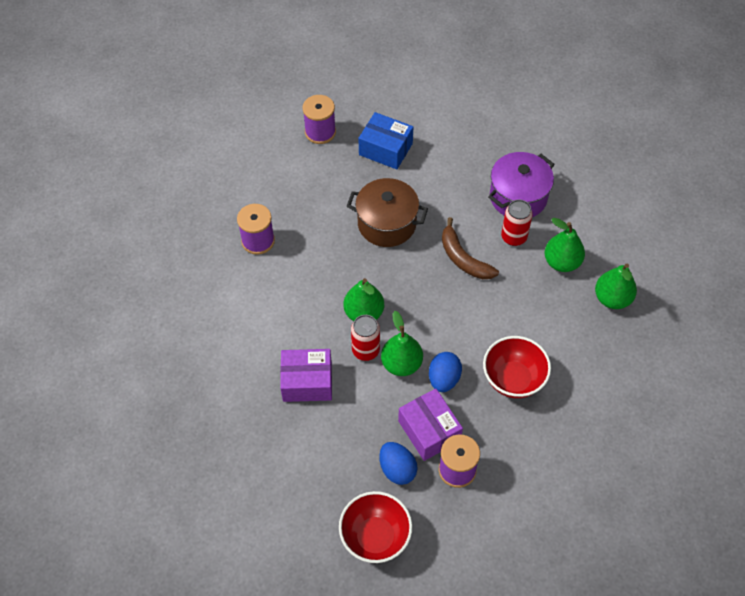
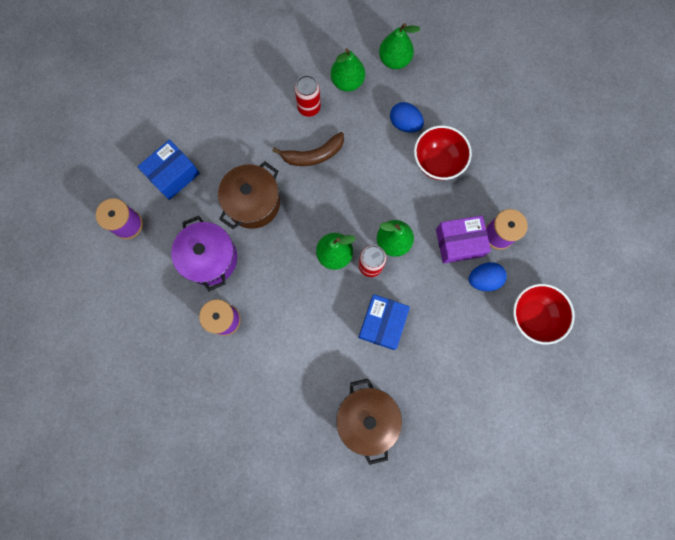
camera: 70 degrees left, 20 degrees up
(202, 399) = (367, 418): none -> brown pot
(307, 382) = (382, 323): purple box -> blue box
(444, 379) = (418, 214): blue egg -> blue egg (405, 124)
(518, 197) = (271, 88): purple pot -> purple pot (210, 258)

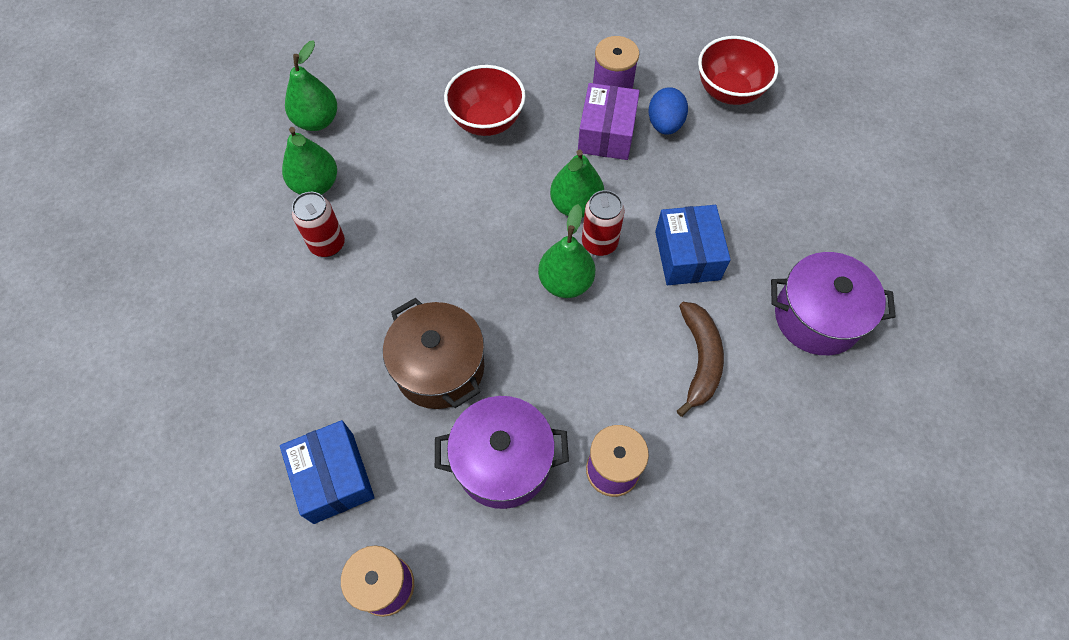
camera: 70 degrees left, 15 degrees down
(313, 155) = (403, 262): brown banana -> brown banana (700, 360)
(367, 418) = (817, 317): brown pot -> purple pot
(382, 323) = (687, 255): blue box -> blue box turned 45 degrees clockwise
(405, 124) = (414, 139): blue egg -> none

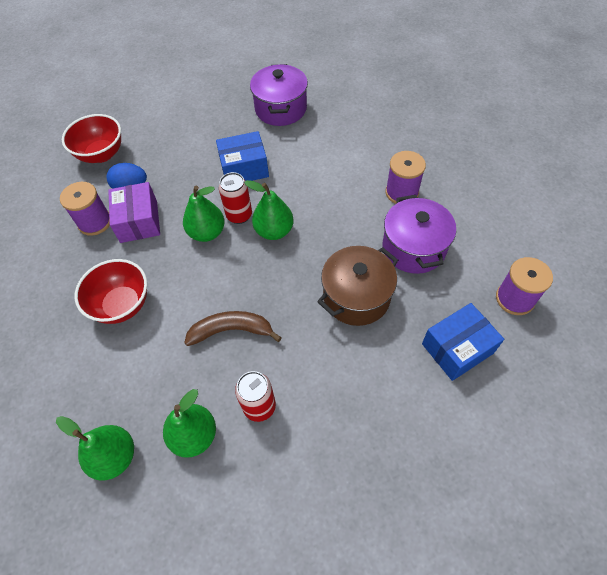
camera: 95 degrees left, 5 degrees down
(606, 134) = (139, 221): purple box -> purple box turned 75 degrees clockwise
(700, 360) = (319, 158): brown banana -> brown banana (232, 330)

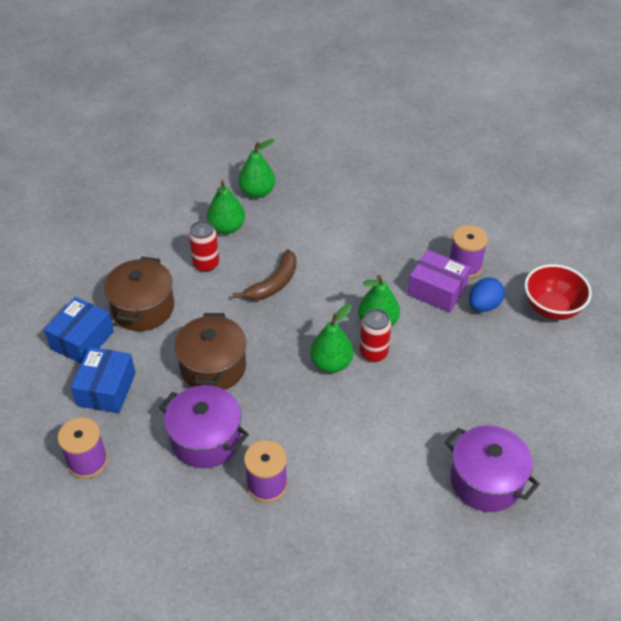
camera: 130 degrees right, 10 degrees down
(122, 305) = (362, 243): red bowl -> none
(244, 168) = (427, 392): blue box -> blue box (82, 340)
(360, 407) = (143, 308): none -> brown pot

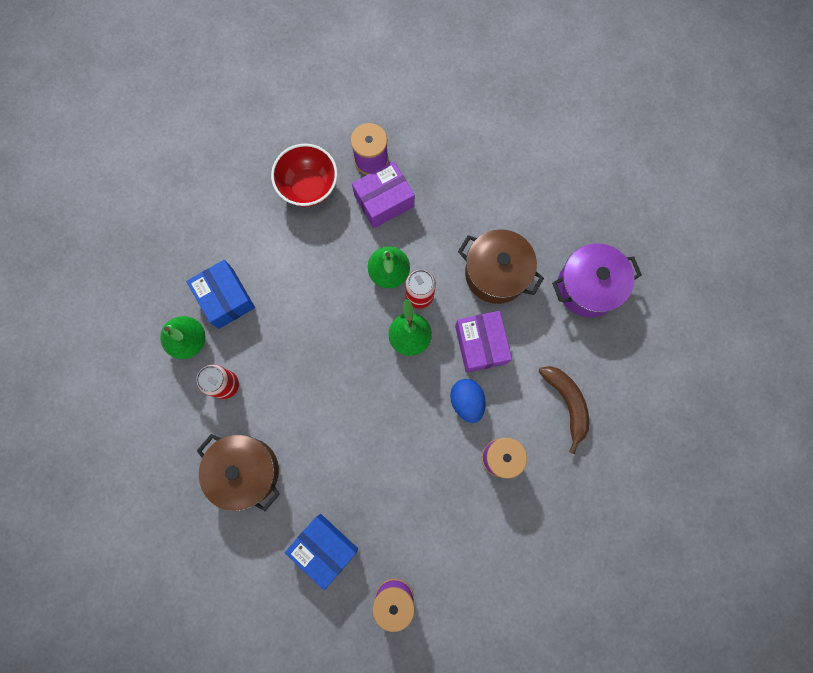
camera: 60 degrees left, 30 degrees up
(82, 340) = (251, 546): blue box -> blue box (225, 298)
(206, 439) = (428, 485): purple pot -> none
(213, 367) = (354, 440): brown pot -> brown pot (496, 273)
(257, 192) = (158, 286): green pear -> none
(273, 284) = (289, 336): brown banana -> brown banana (567, 403)
(363, 419) = (480, 344): none -> purple box
(484, 305) = (423, 174): blue egg -> blue egg (466, 401)
(551, 308) = (458, 123): red bowl -> red bowl (308, 187)

